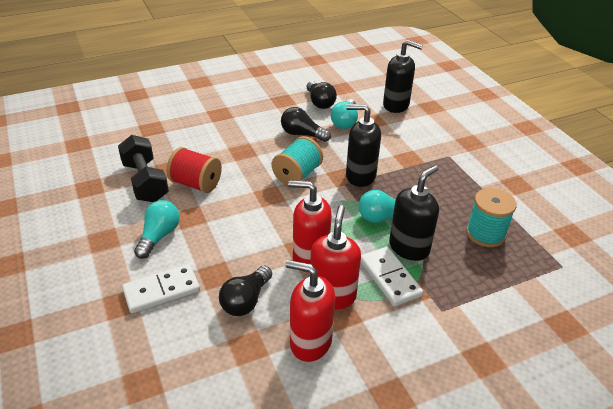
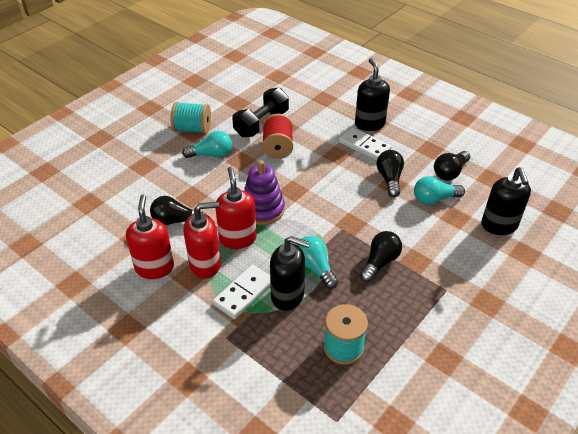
camera: 65 degrees right, 5 degrees up
(161, 290) = (163, 178): white domino -> white domino (364, 146)
(281, 225) = (263, 209): none -> purple stacking toy
(297, 175) = (331, 196): turquoise spool -> turquoise spool (192, 129)
(360, 176) = (361, 235): black soap dispenser -> black soap dispenser (369, 124)
(399, 177) = (380, 262): none -> black light bulb

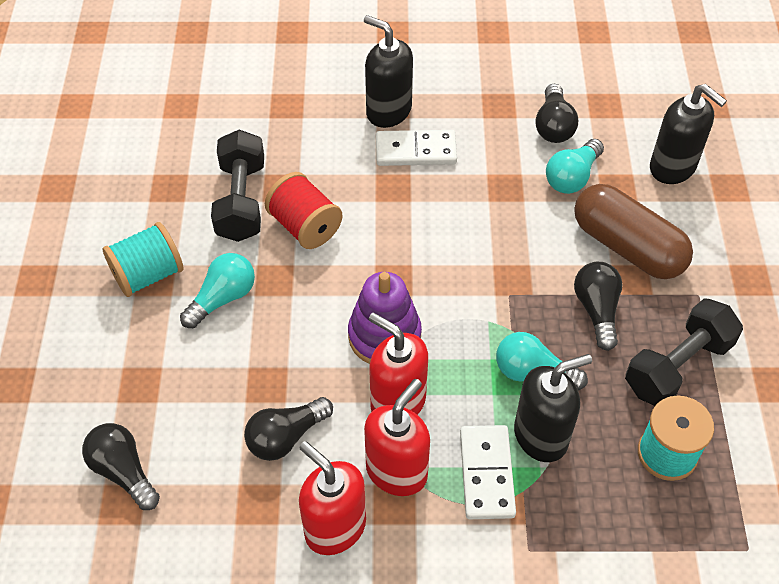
camera: 40 degrees left, 10 degrees up
(389, 179) = (494, 182): black light bulb -> black light bulb (123, 471)
(395, 313) = (677, 366): none -> black dumbbell
(430, 245) = (627, 246): none -> brown capsule

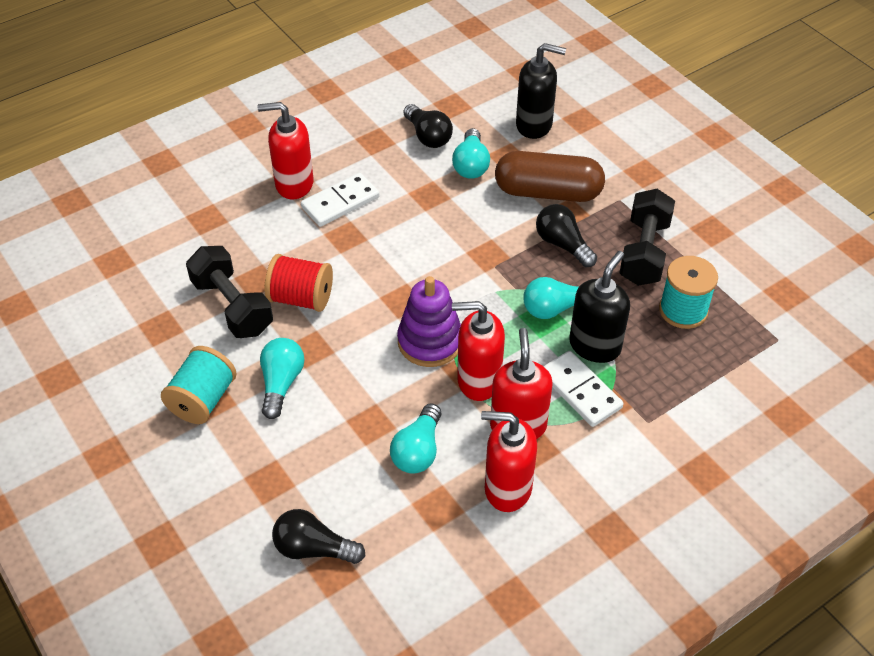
camera: 35 degrees left, 5 degrees down
(286, 437) = (418, 450): black light bulb -> turquoise light bulb
(388, 111) = (294, 184): black soap dispenser -> red soap dispenser

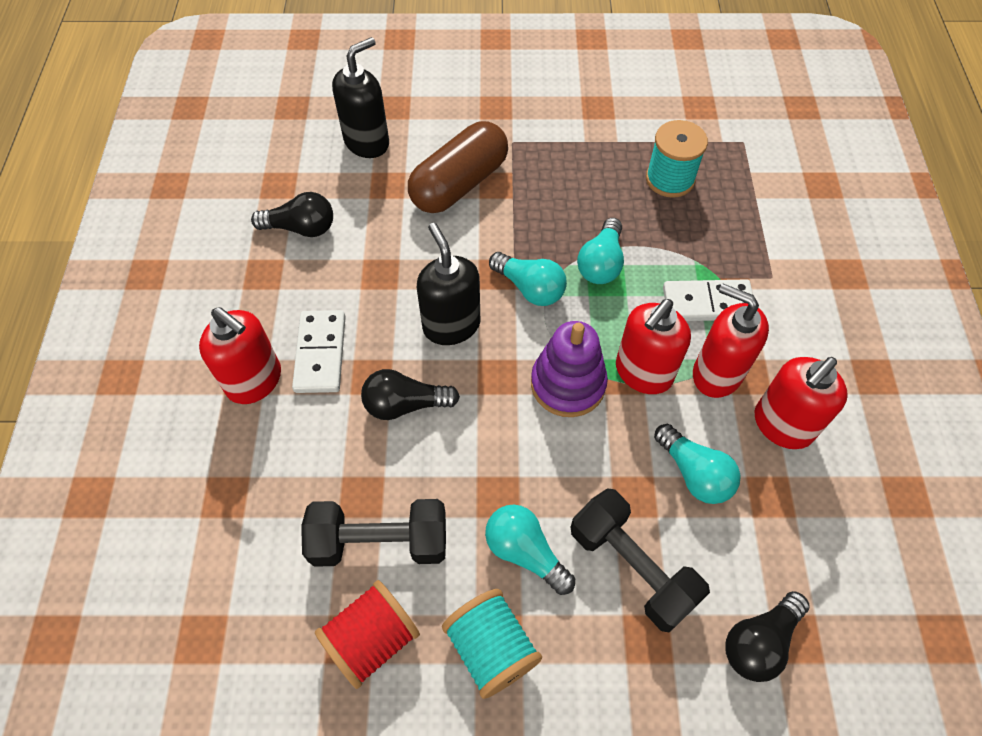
camera: 55 degrees left, 10 degrees up
(294, 184) = (255, 381): red soap dispenser -> red soap dispenser turned 90 degrees counterclockwise
(301, 298) = (423, 466): red spool -> red spool (372, 639)
(471, 165) = (372, 218): turquoise light bulb -> turquoise light bulb (530, 288)
(562, 244) = (531, 212): black light bulb -> black light bulb (405, 404)
(595, 345) = (664, 261): black soap dispenser -> black soap dispenser (451, 325)
(644, 252) = (586, 163): black dumbbell -> black dumbbell (632, 567)

